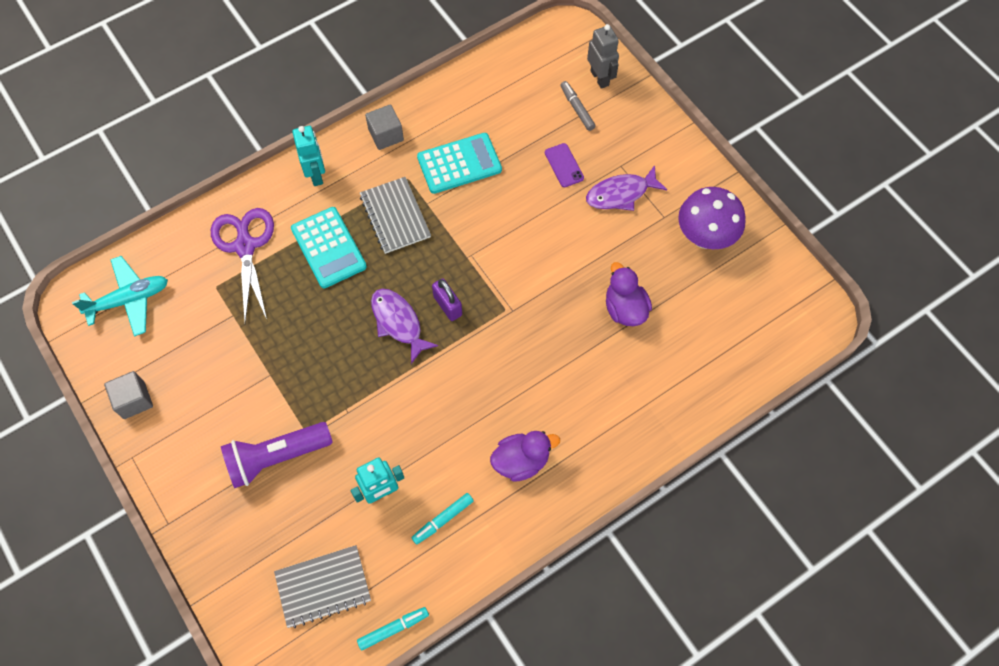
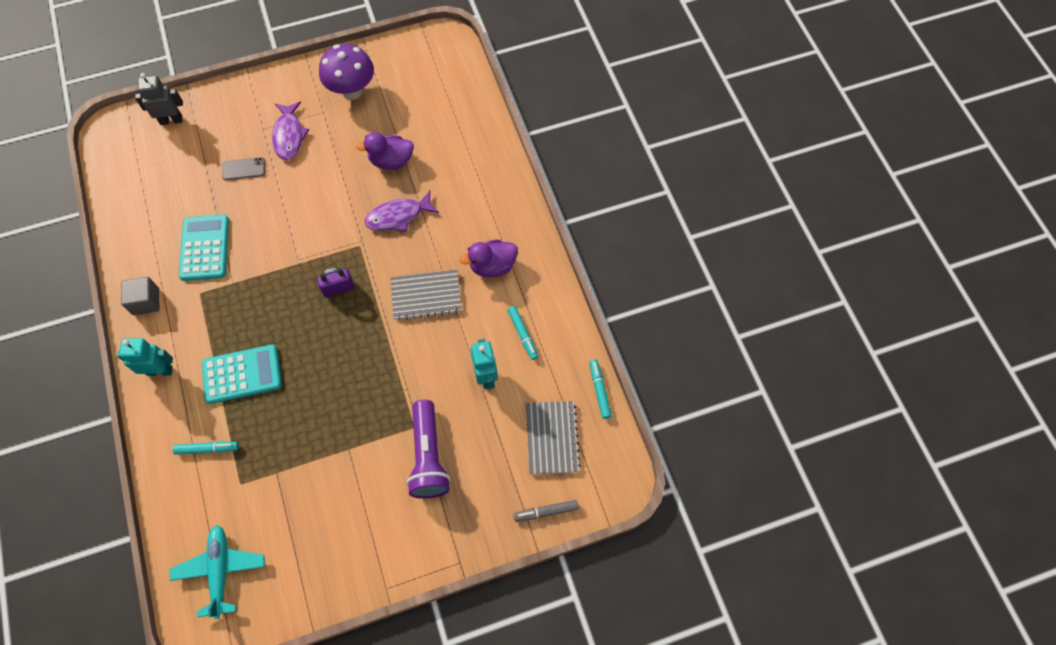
camera: 75 degrees left, 0 degrees up
(134, 400) = (329, 579): grey cube -> none
(245, 245) = (207, 449): purple scissors -> turquoise marker
(395, 216) = (234, 311): grey notebook -> grey notebook (426, 296)
(398, 322) = (339, 331): purple fish -> purple fish (398, 216)
(521, 461) = (492, 266): purple duck -> purple duck turned 105 degrees counterclockwise
(564, 165) = (243, 169): purple phone -> grey phone
(577, 108) = (193, 145): grey marker -> grey marker (546, 512)

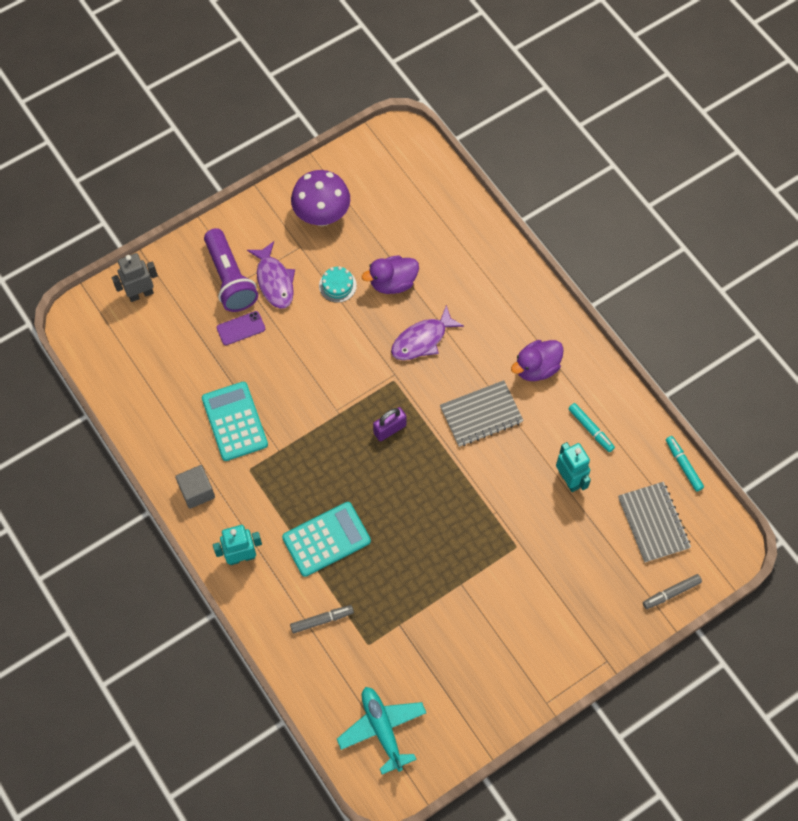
camera: 15 degrees left, 0 degrees up
(207, 449) = (322, 620): turquoise marker -> grey marker
(243, 169) = (241, 328): grey phone -> purple phone
(342, 152) = (337, 285): none -> turquoise cake
(428, 456) = (541, 571): purple flashlight -> purple flashlight (230, 279)

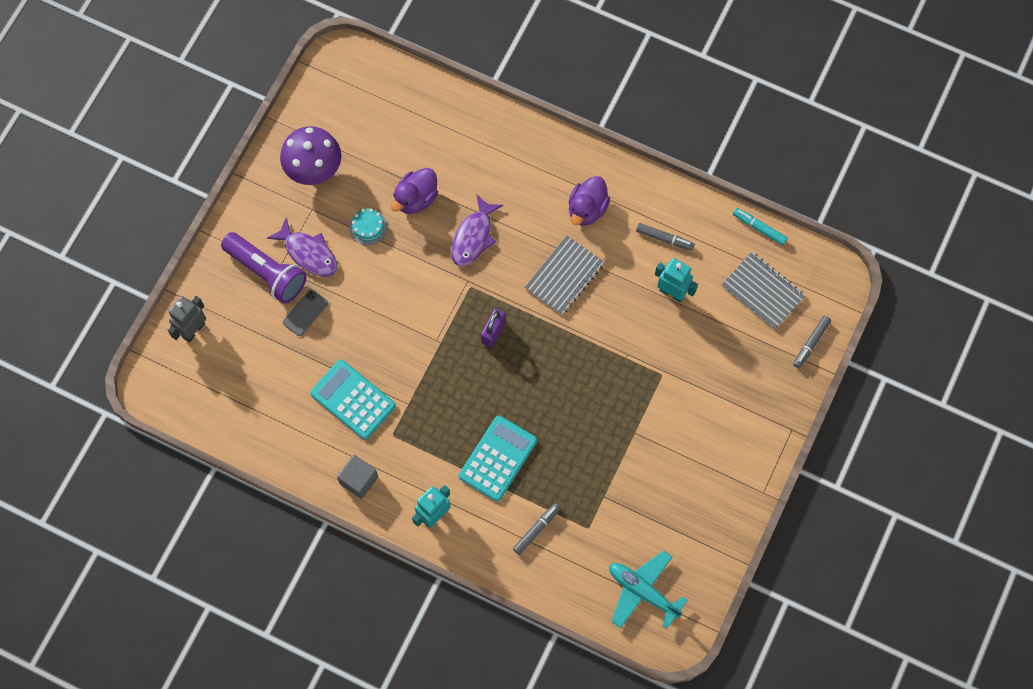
camera: 30 degrees left, 5 degrees up
(241, 328) = (305, 313): purple phone -> grey phone
(590, 429) = (664, 239): turquoise marker -> grey marker

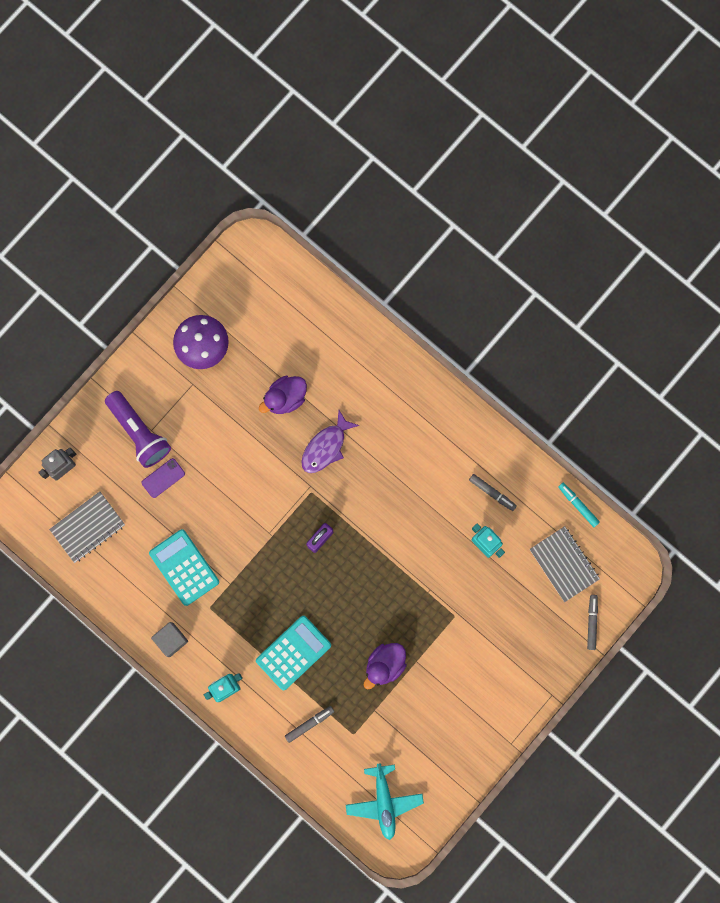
camera: 15 degrees right, 10 degrees up
(305, 313) = (163, 478): grey phone -> purple phone
(308, 253) = (179, 424): purple fish -> none
(368, 227) = (237, 413): turquoise cake -> none
(564, 276) = (395, 504): grey notebook -> grey notebook (88, 527)
(587, 209) = (432, 447): purple duck -> purple duck (385, 665)
(643, 591) = (384, 801): turquoise plane -> turquoise plane turned 150 degrees counterclockwise
(811, 343) = (592, 622): grey marker -> grey marker turned 135 degrees clockwise

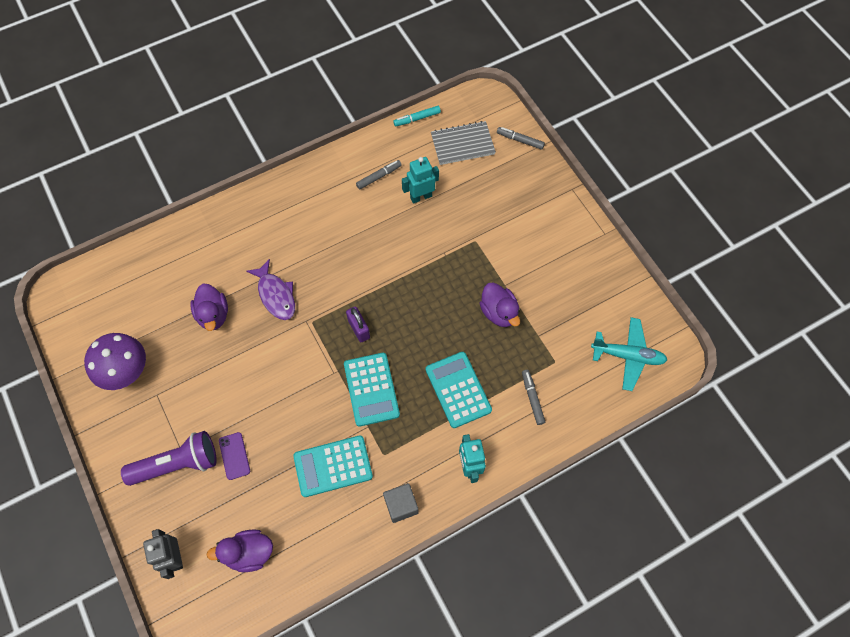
camera: 70 degrees left, 15 degrees down
(88, 527) = (249, 553): grey notebook -> purple duck
(265, 573) = (371, 389): none -> turquoise calculator

